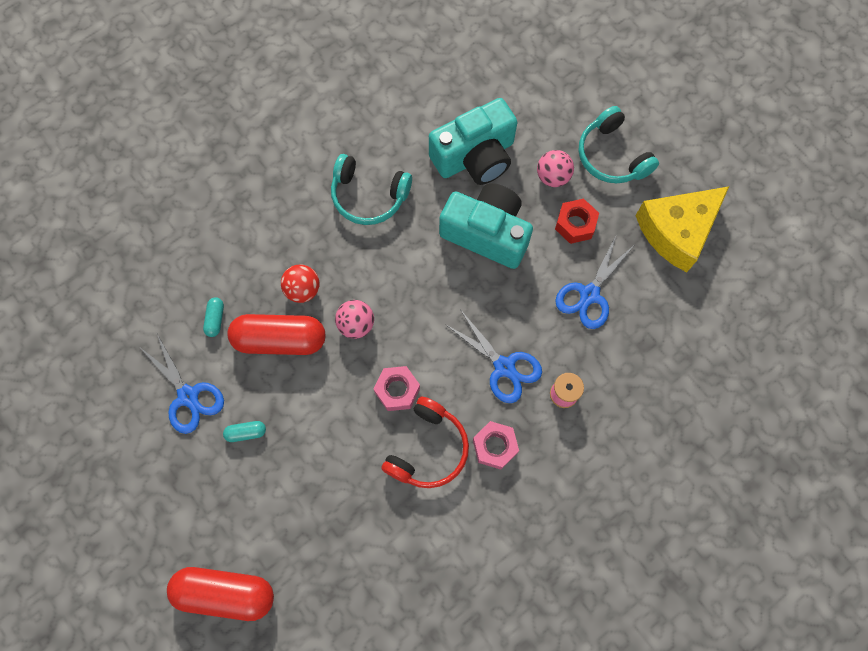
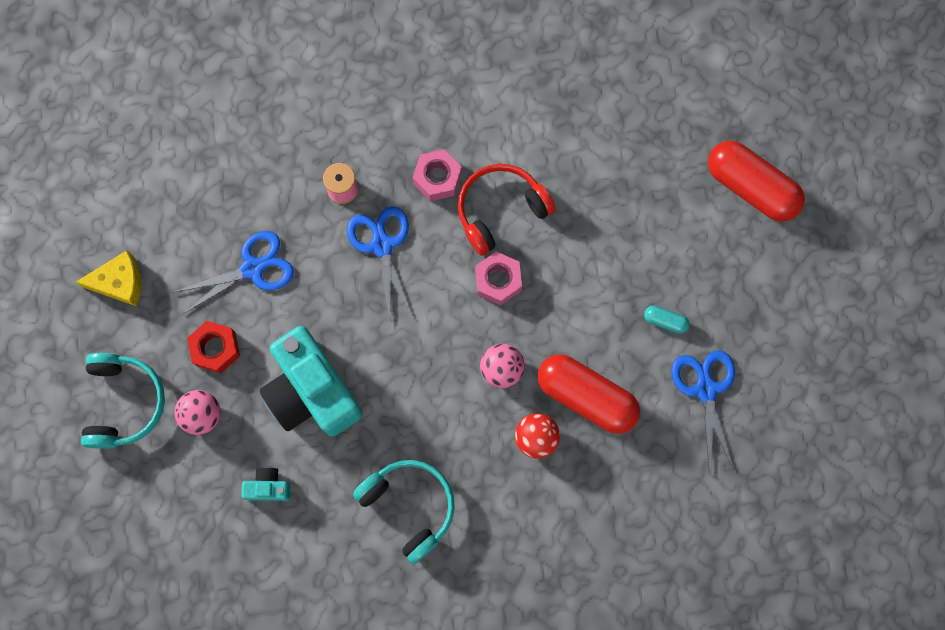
camera: 150 degrees left, 5 degrees up
(215, 319) = (641, 456): turquoise capsule -> none
(475, 157) = (268, 487): turquoise camera -> turquoise camera, size x0.43
(677, 231) = (120, 282): yellow cheese -> yellow cheese, size x0.58

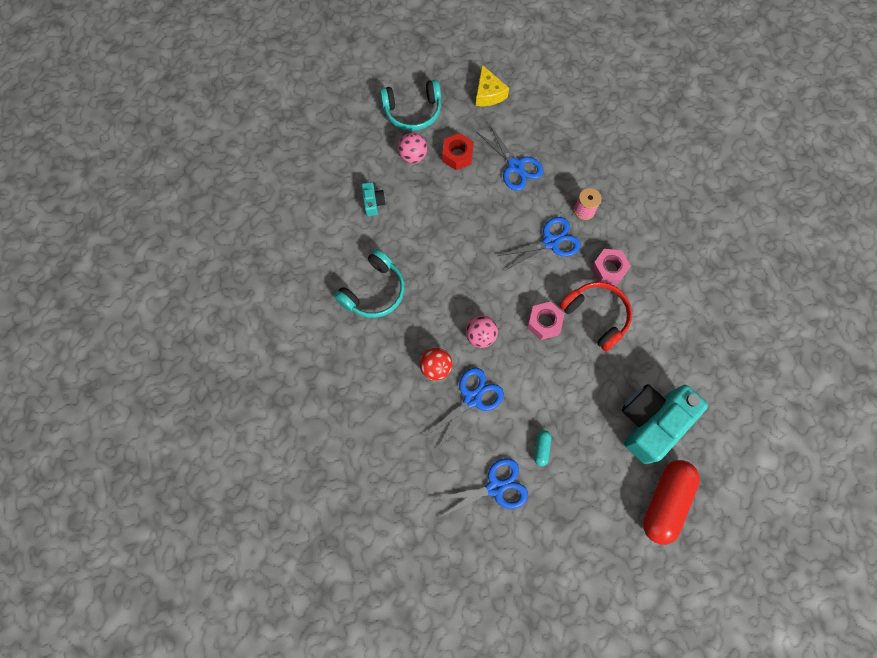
camera: 80 degrees right, 5 degrees down
(311, 391) = (440, 217): turquoise camera -> turquoise camera (651, 422)
(586, 397) = (472, 398): red capsule -> blue scissors

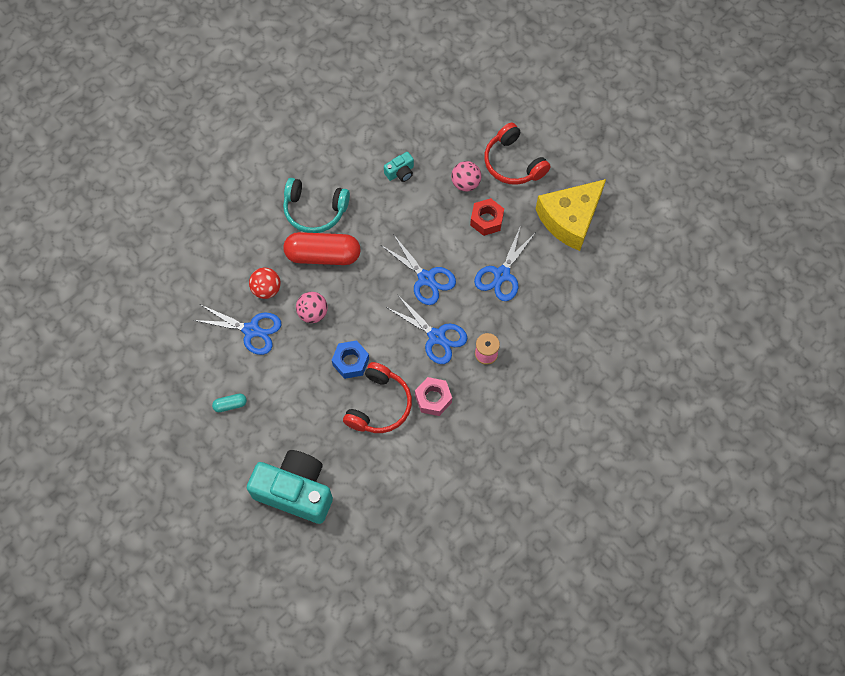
camera: 65 degrees right, 5 degrees down
(412, 111) = (513, 163): turquoise headphones -> red headphones
(488, 94) = (570, 219): yellow cheese -> yellow cheese, size x1.73
(495, 487) = (180, 380): blue scissors -> blue scissors (426, 278)
(544, 323) = (351, 362): pink nut -> blue nut
(665, 501) = (225, 528): red capsule -> red capsule (323, 255)

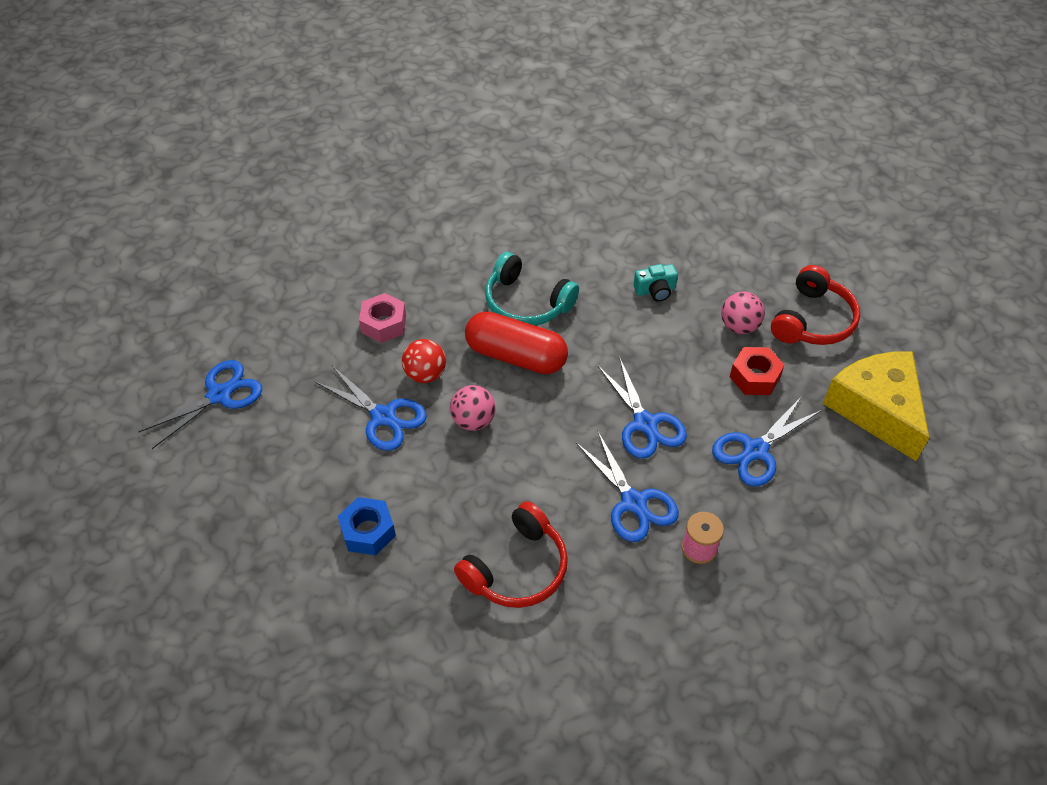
camera: 20 degrees right, 15 degrees down
(131, 351) = (219, 395): none -> blue scissors
(230, 405) = (312, 500): turquoise capsule -> none
(295, 491) = (346, 648): turquoise camera -> none
(351, 362) = (499, 497): blue nut -> blue nut (368, 531)
(433, 399) = (599, 585): pink nut -> pink nut (384, 324)
(513, 163) = (813, 320): red headphones -> red headphones turned 135 degrees counterclockwise
(570, 219) = (876, 409): yellow cheese -> yellow cheese turned 90 degrees clockwise

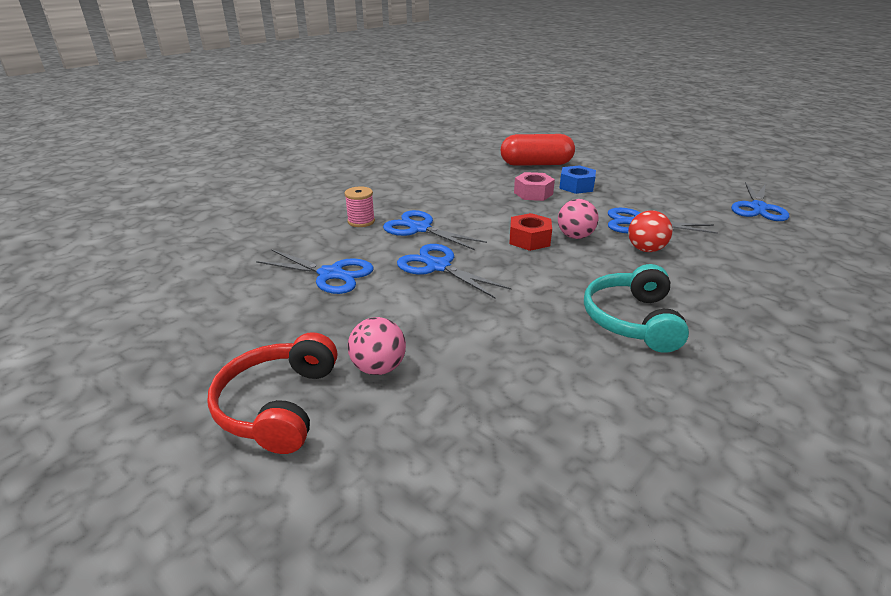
camera: 155 degrees right, 20 degrees down
(384, 324) = (728, 268): pink nut -> pink nut (533, 193)
(516, 356) = (590, 278): red capsule -> red capsule (536, 164)
(517, 568) = (475, 193): red headphones -> none
(526, 303) = (632, 320): turquoise headphones -> turquoise headphones turned 90 degrees counterclockwise
(655, 290) = (505, 377): turquoise camera -> none
(754, 377) = (345, 324): red nut -> red nut (529, 239)
(755, 450) = (331, 274): blue scissors -> blue scissors turned 90 degrees clockwise
(876, 409) = (201, 333): yellow cheese -> none

